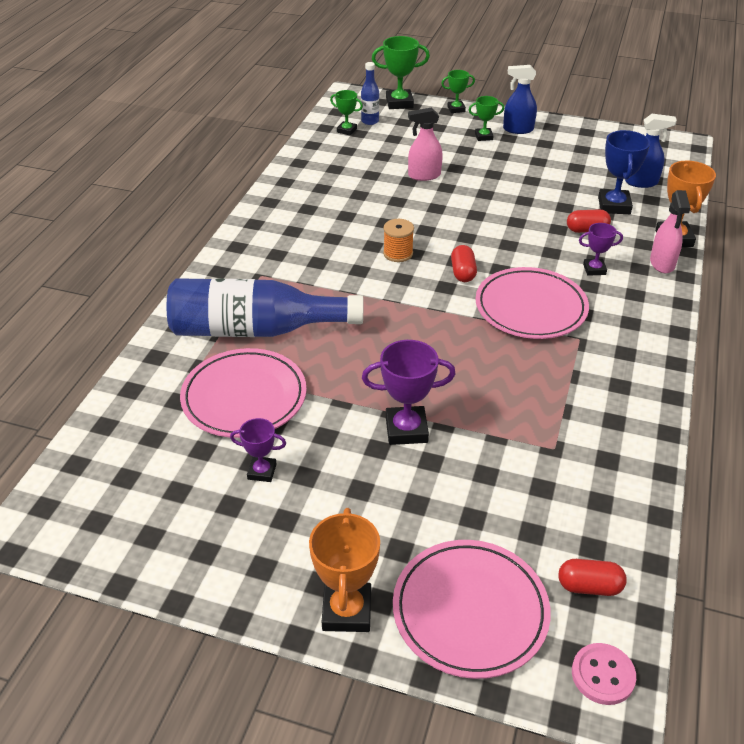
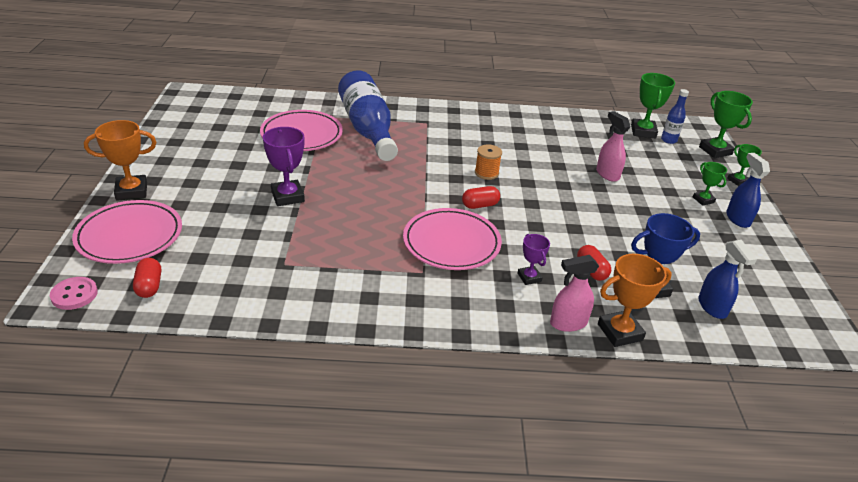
camera: 70 degrees right, 5 degrees down
(262, 471) = (238, 149): purple trophy -> none
(346, 130) = (643, 131): green trophy -> green trophy, size x1.68

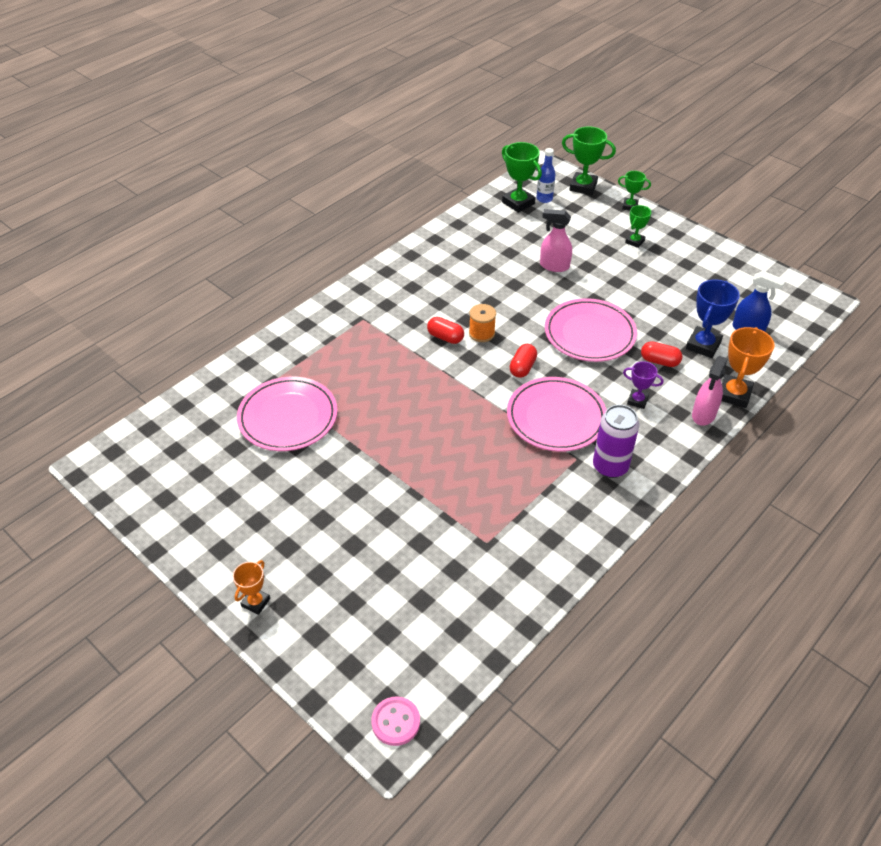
camera: 45 degrees left, 10 degrees up
(129, 236) = (337, 638): pink plate -> pink plate (589, 334)
(131, 191) = (255, 602): orange trophy -> orange trophy, size x0.59
(149, 286) = (433, 656): red capsule -> red capsule (445, 337)
(287, 196) = (386, 485): purple trophy -> none
(368, 129) = (330, 365): blue bottle -> none
(436, 293) = (610, 466): none -> purple can
(703, 200) = (635, 241): green trophy -> green trophy turned 75 degrees counterclockwise
(738, 219) = (672, 242): blue spray bottle -> none

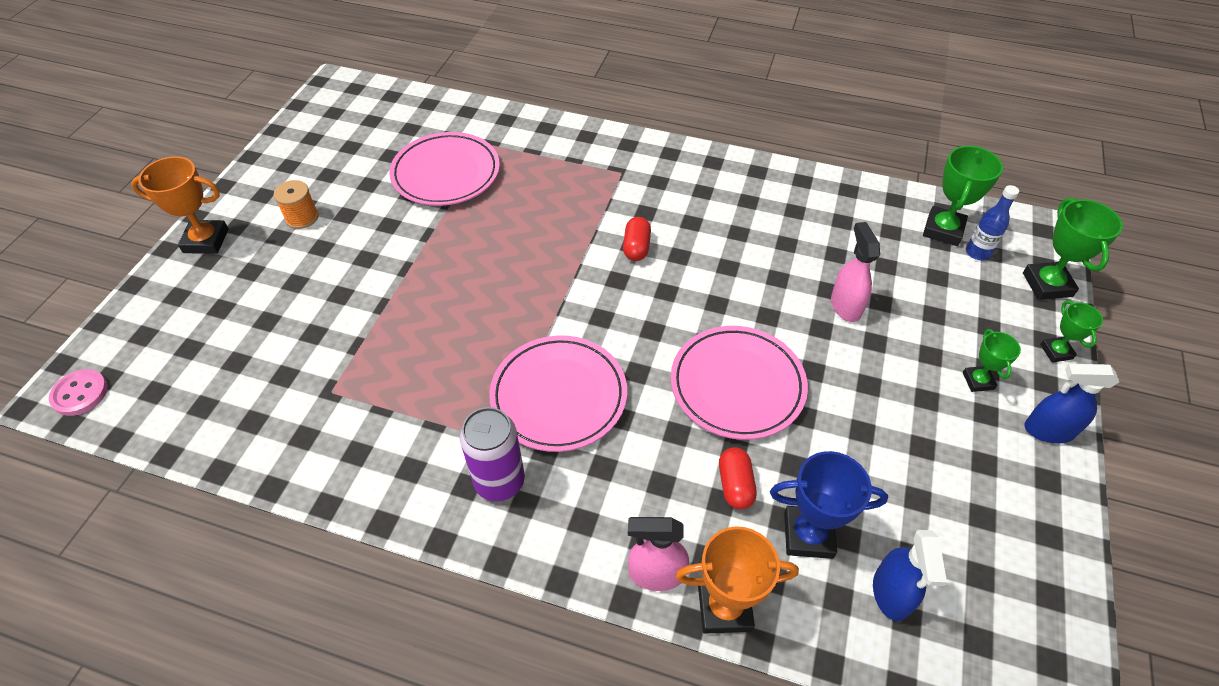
camera: 65 degrees right, 5 degrees up
(255, 602) = (206, 241): orange trophy -> orange trophy, size x1.68
(481, 333) = (664, 277): orange spool -> orange spool (302, 217)
(522, 368) = (628, 335): red capsule -> none
(635, 241) = (978, 381): green trophy -> green trophy turned 75 degrees clockwise
(637, 401) = (638, 479): purple trophy -> none
(677, 233) = (1048, 430): none -> blue spray bottle

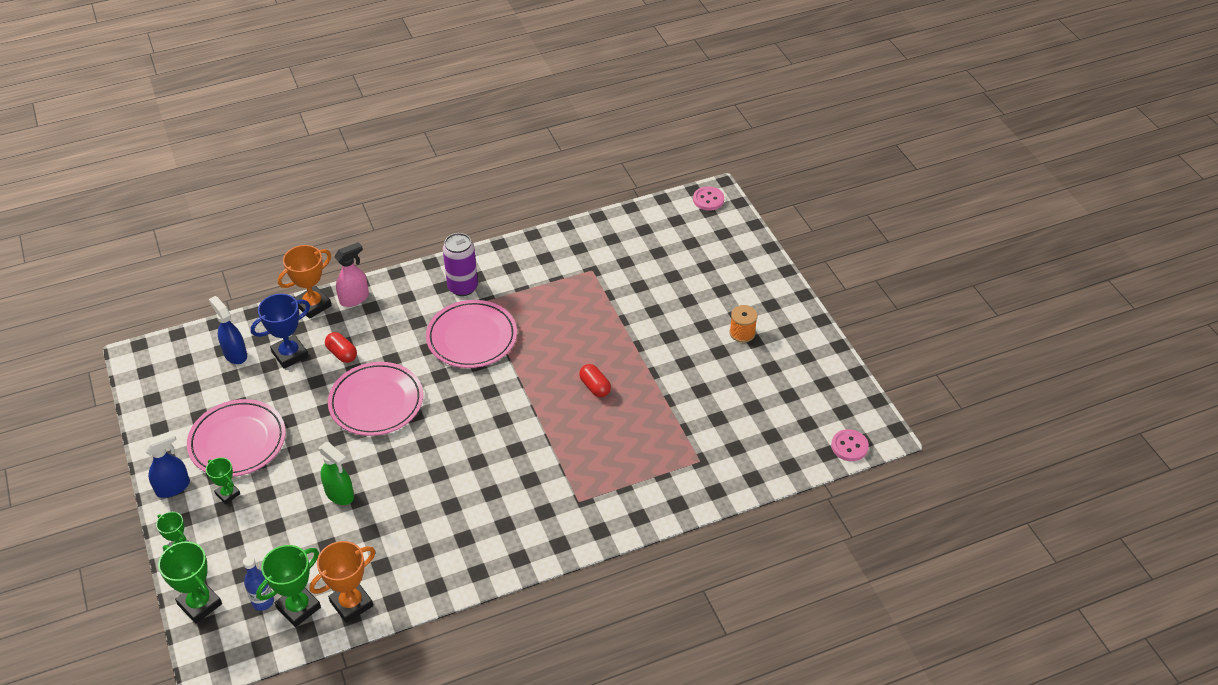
camera: 140 degrees right, 5 degrees down
(206, 241) = (773, 287): orange trophy -> orange trophy (351, 604)
(369, 90) = (849, 446): none -> pink button
(446, 173) = (698, 418): pink plate -> pink plate (237, 441)
(636, 247) = (511, 449): red capsule -> red capsule (595, 387)
(845, 306) = (339, 494): pink spray bottle -> green spray bottle
(943, 230) = (298, 607): green trophy -> green trophy turned 60 degrees clockwise

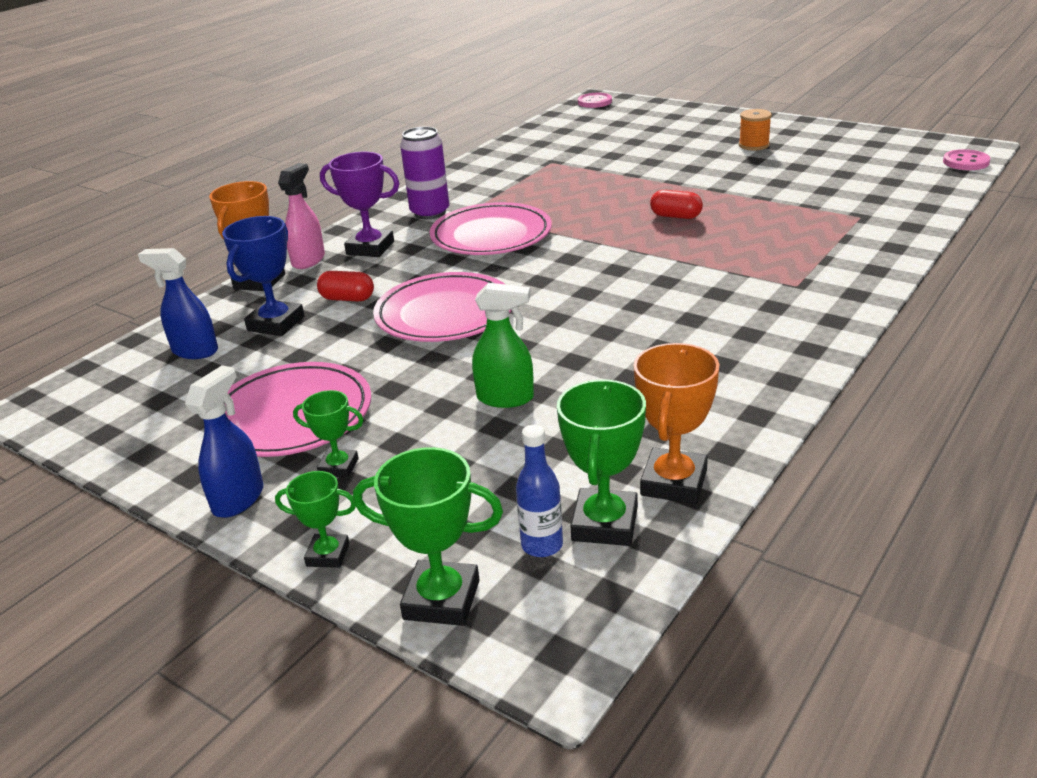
camera: 30 degrees left, 15 degrees down
(396, 307) = (370, 248): none -> purple trophy

